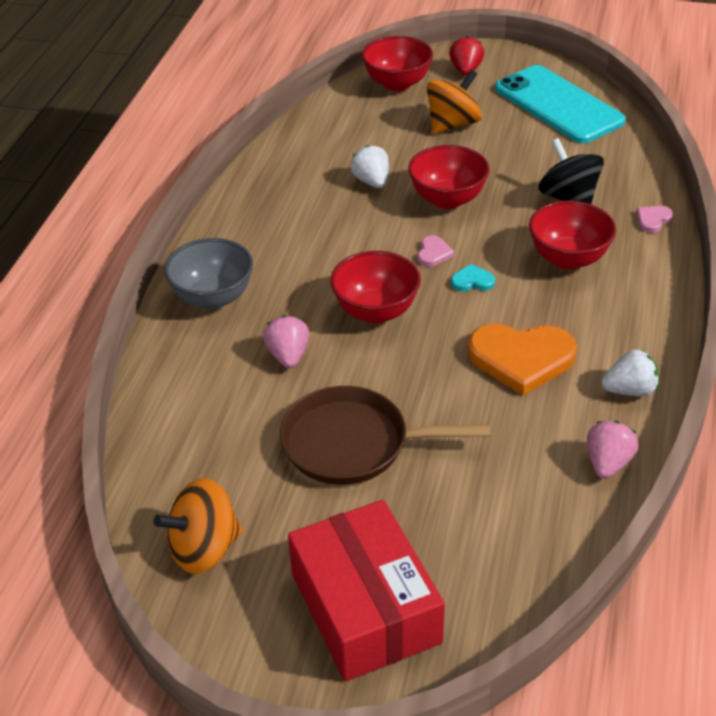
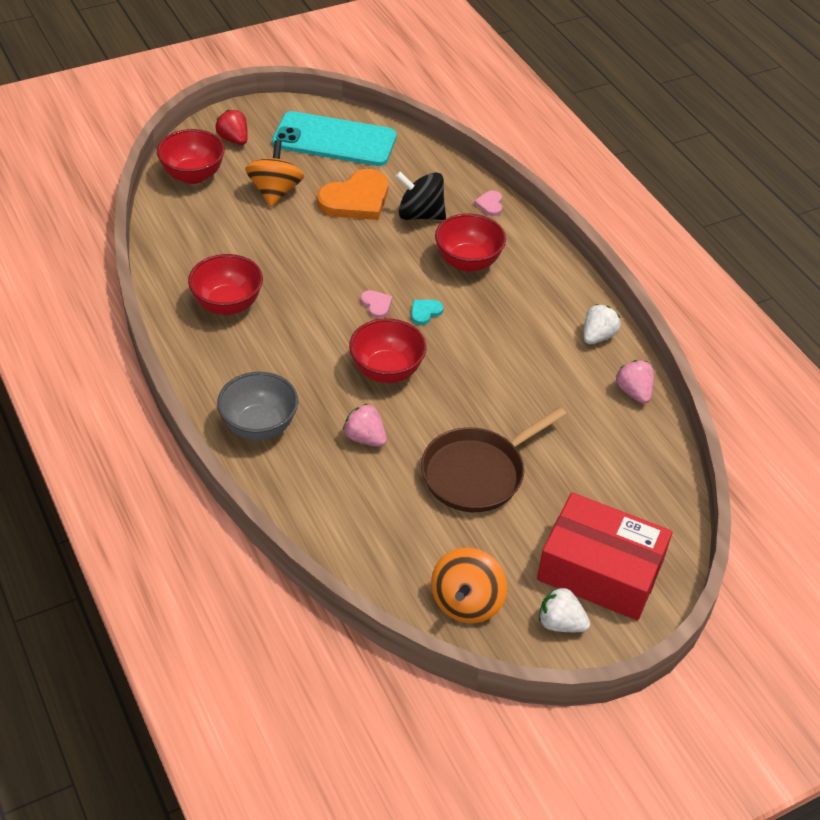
camera: 45 degrees left, 5 degrees up
(372, 182) = (269, 270): white strawberry -> white strawberry (560, 623)
(447, 199) = (340, 257): red bowl -> red bowl (227, 304)
(521, 359) = (515, 352): orange heart -> orange heart (356, 199)

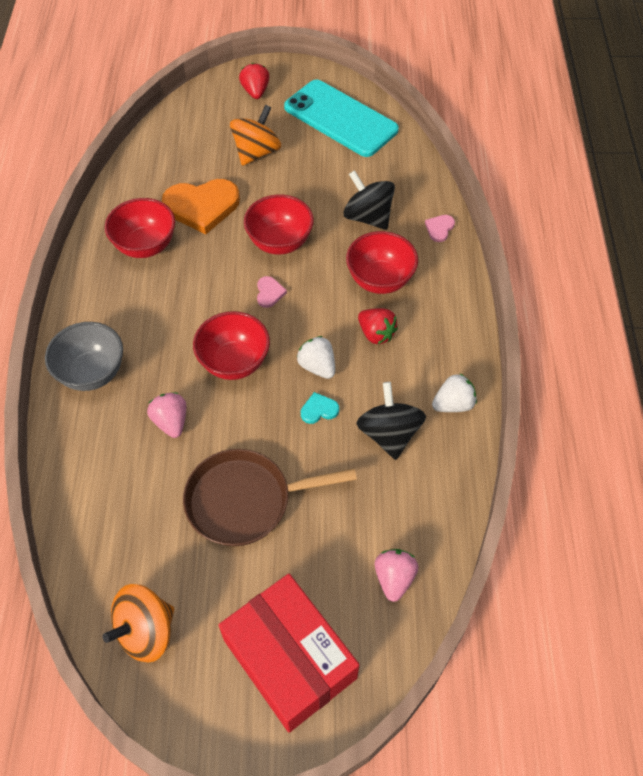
camera: 30 degrees right, 10 degrees up
(193, 175) = (200, 115): red bowl -> red bowl (280, 242)
(356, 199) = (321, 183): orange heart -> orange heart (202, 207)
(425, 312) = (307, 316): turquoise heart -> turquoise heart (319, 410)
(495, 305) = (376, 334): none -> red strawberry
(560, 623) = (215, 697): white strawberry -> white strawberry (317, 366)
(561, 377) = (389, 434): none -> black spinning top
(634, 392) = (449, 479): pink strawberry -> pink strawberry (394, 578)

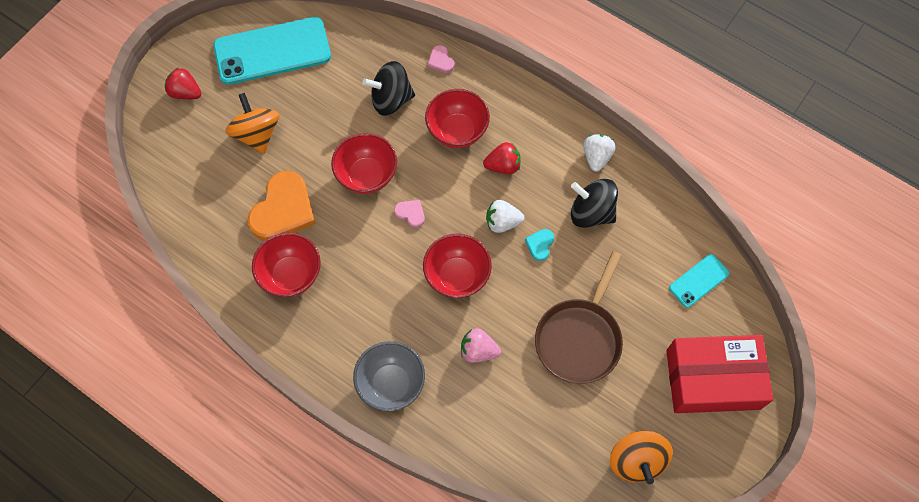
camera: 55 degrees left, 10 degrees up
(394, 578) = (699, 280): pink strawberry -> turquoise phone

